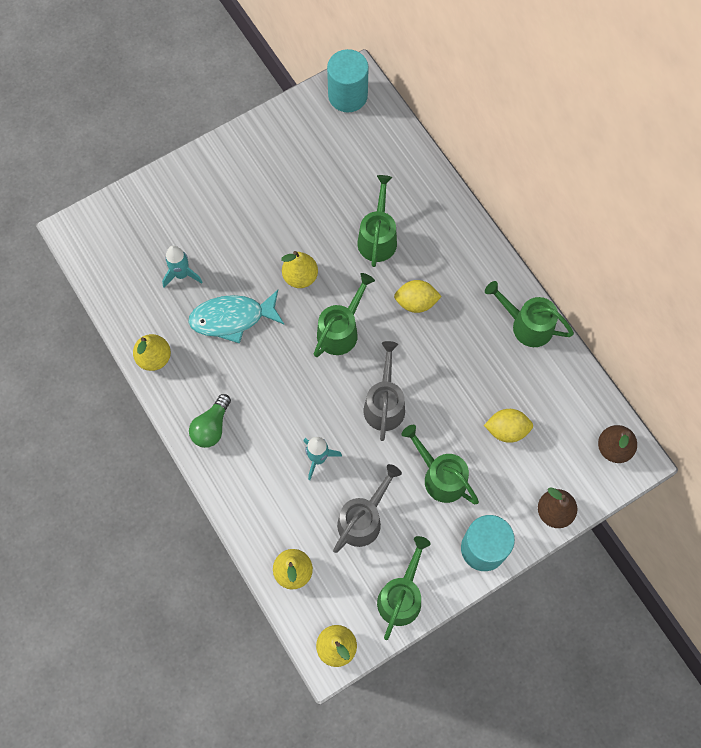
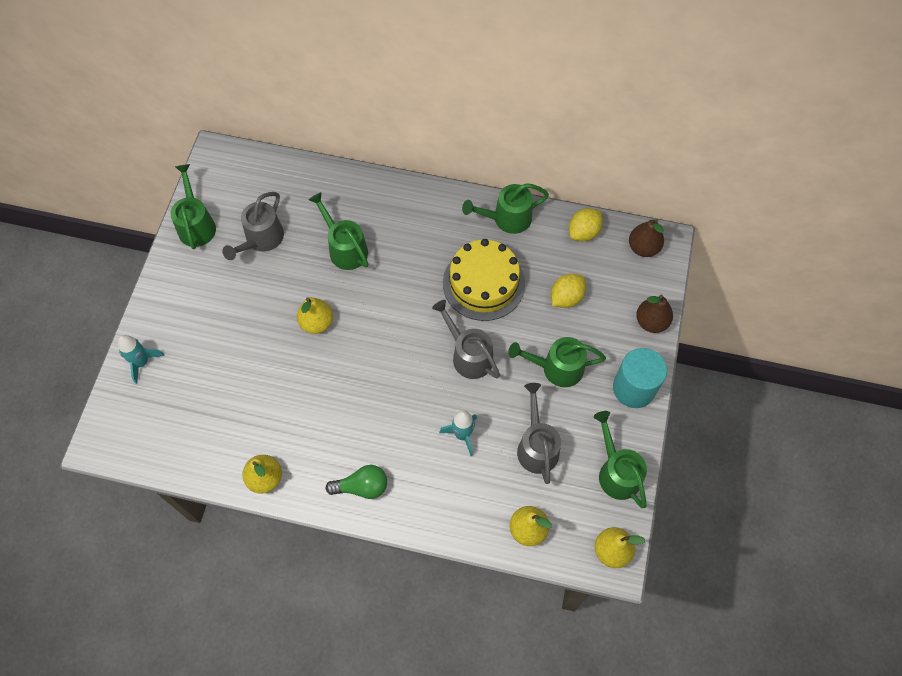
camera: 45 degrees left, 5 degrees down
(181, 274) = (223, 399): turquoise rocket -> turquoise rocket (142, 362)
(211, 427) = (362, 486): green light bulb -> green light bulb turned 75 degrees counterclockwise
(232, 318) = (296, 396): turquoise fish -> none
(323, 176) = (261, 240): none -> grey watering can
(341, 330) = (385, 333): green watering can -> green watering can (196, 224)
(347, 96) = (221, 171): turquoise cylinder -> none
(416, 302) = (418, 268): yellow lemon -> yellow lemon (583, 232)
(454, 359) = (483, 283): none -> yellow cake

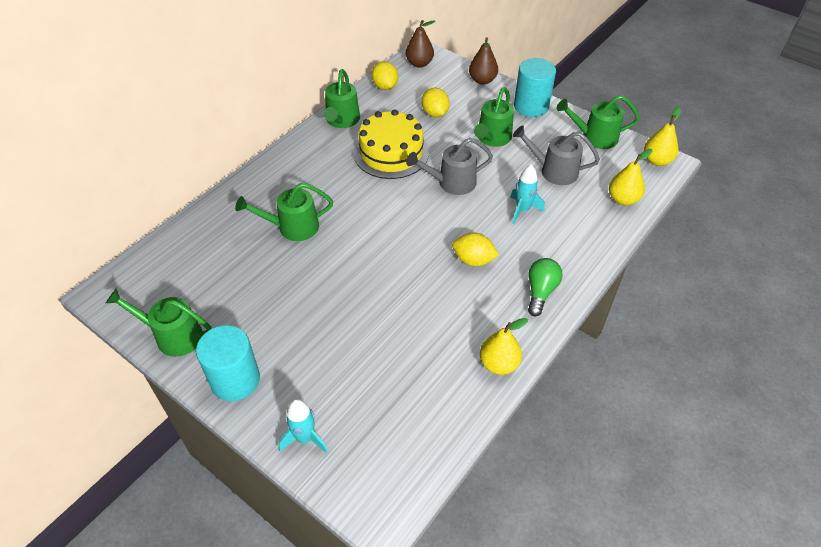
camera: 65 degrees left, 15 degrees down
(174, 289) = (235, 380): none -> turquoise cylinder
(261, 240) = (234, 286): grey watering can -> none
(317, 323) = (356, 272): yellow pear -> none
(374, 414) = (473, 260): none -> yellow lemon

